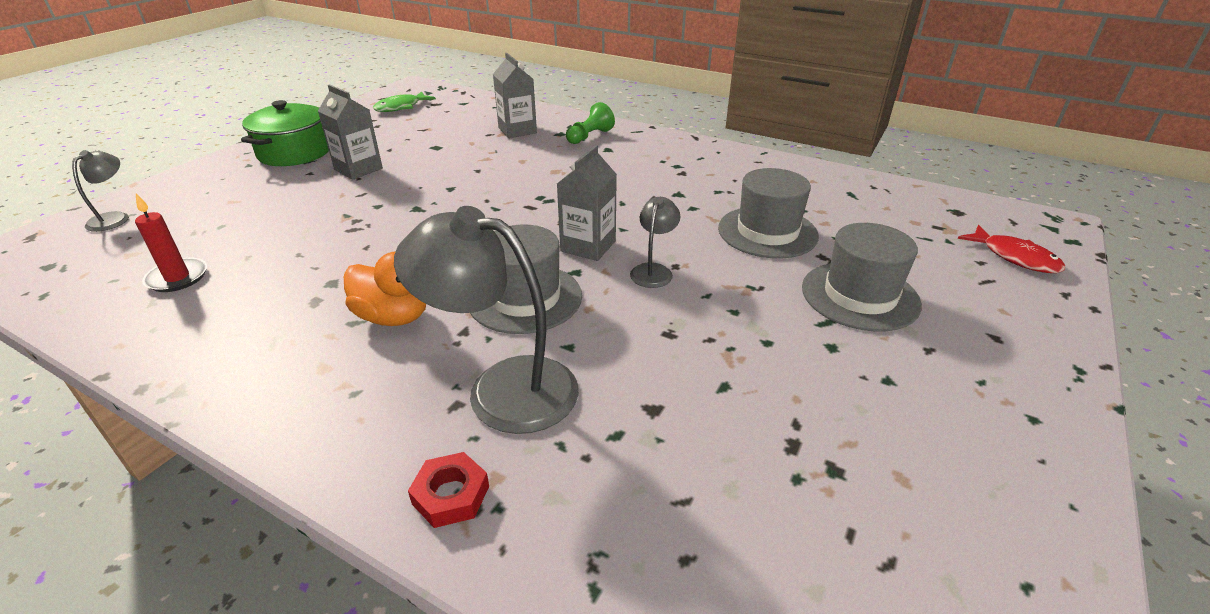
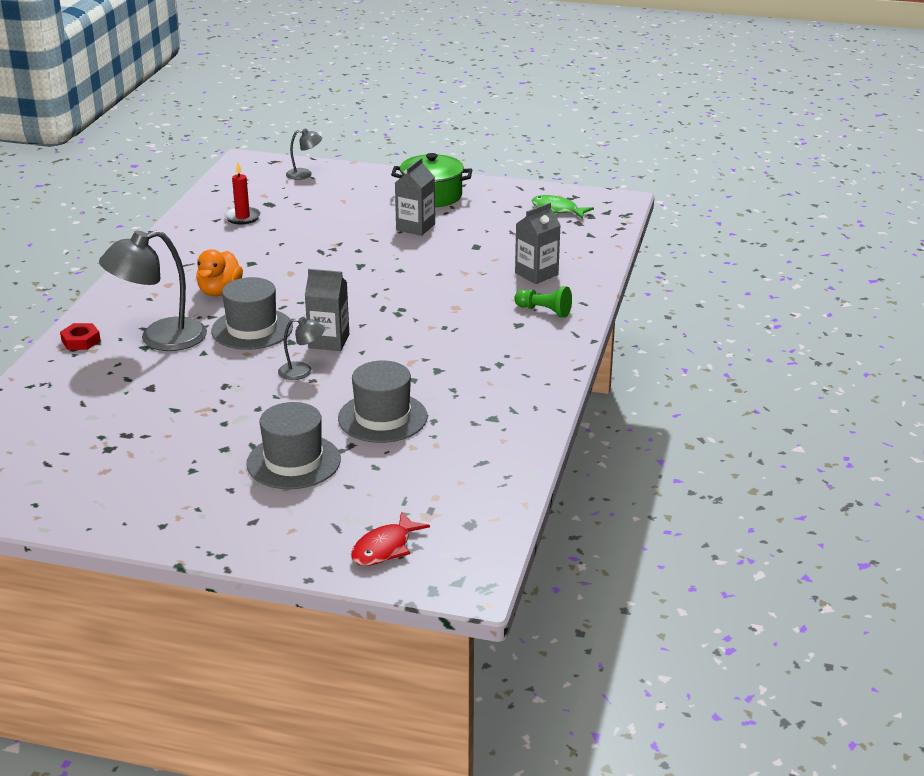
camera: 75 degrees right, 5 degrees down
(502, 388) = (160, 339): grey lamp -> grey lamp turned 120 degrees counterclockwise

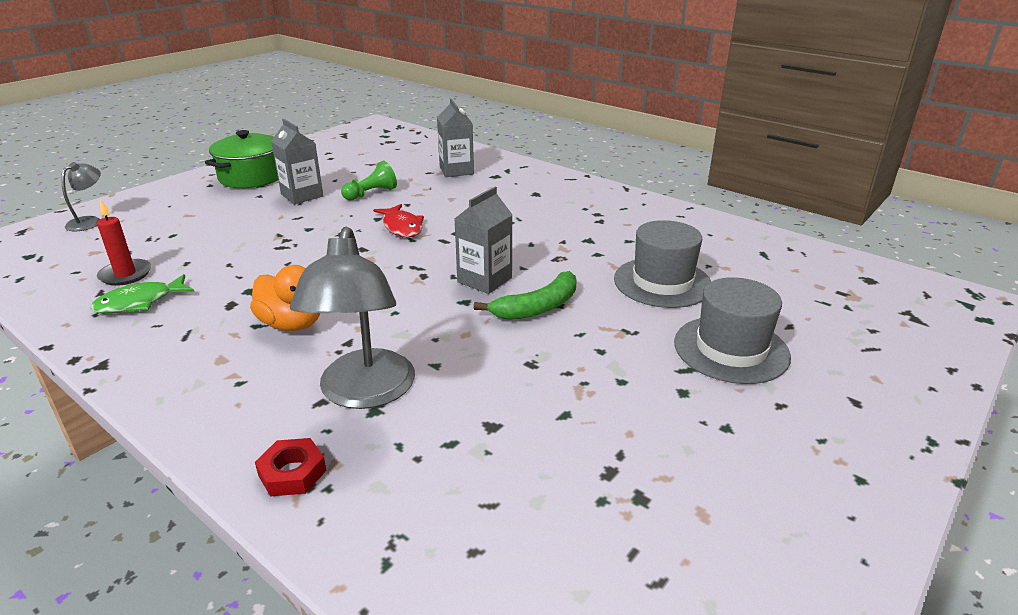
camera: 65 degrees left, 0 degrees up
(252, 329) = (411, 320): grey hat -> none
(302, 372) = (538, 307): grey lamp -> green banana
(385, 548) = (912, 329): red fish -> red fish (402, 227)
(544, 311) = (523, 180): green pawn -> green pawn (371, 194)
(557, 210) = (357, 143): green fish -> green fish (140, 302)

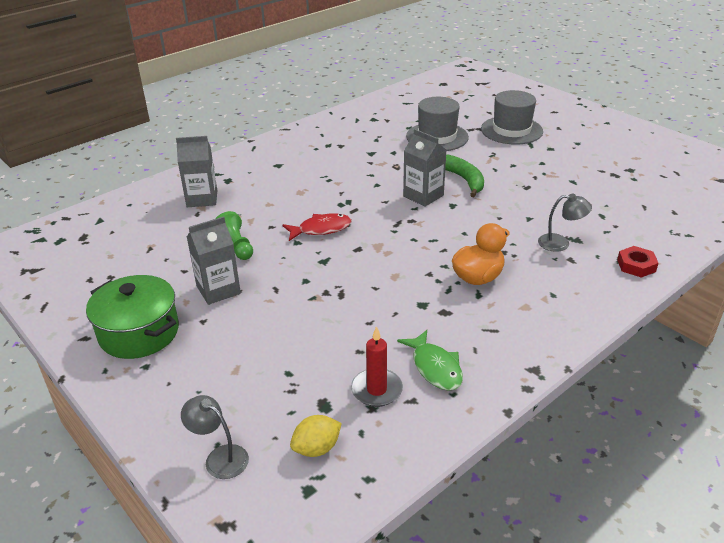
camera: 80 degrees left, 5 degrees up
(71, 255) = (317, 448): none -> yellow lemon
(364, 393) = (560, 243): grey lamp -> grey lamp, size x0.50

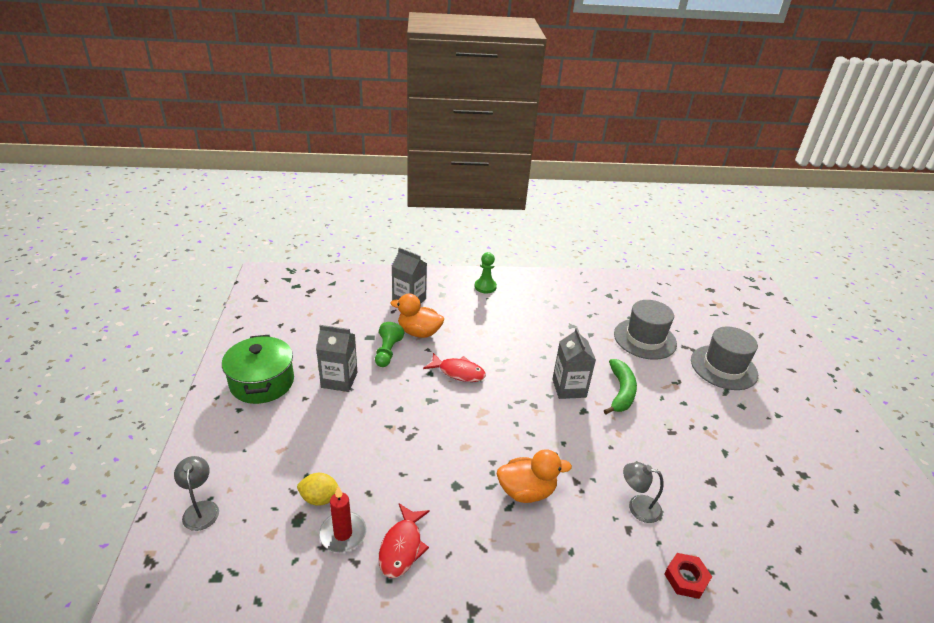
camera: 35 degrees right, 0 degrees up
(245, 218) = (419, 332): none -> orange duck
(261, 157) = (485, 287): none -> green pawn
(317, 448) = (256, 549): yellow lemon -> yellow lemon (320, 498)
(435, 367) = (402, 547): green fish -> red fish
(560, 243) = (637, 507): grey lamp -> grey lamp turned 150 degrees clockwise

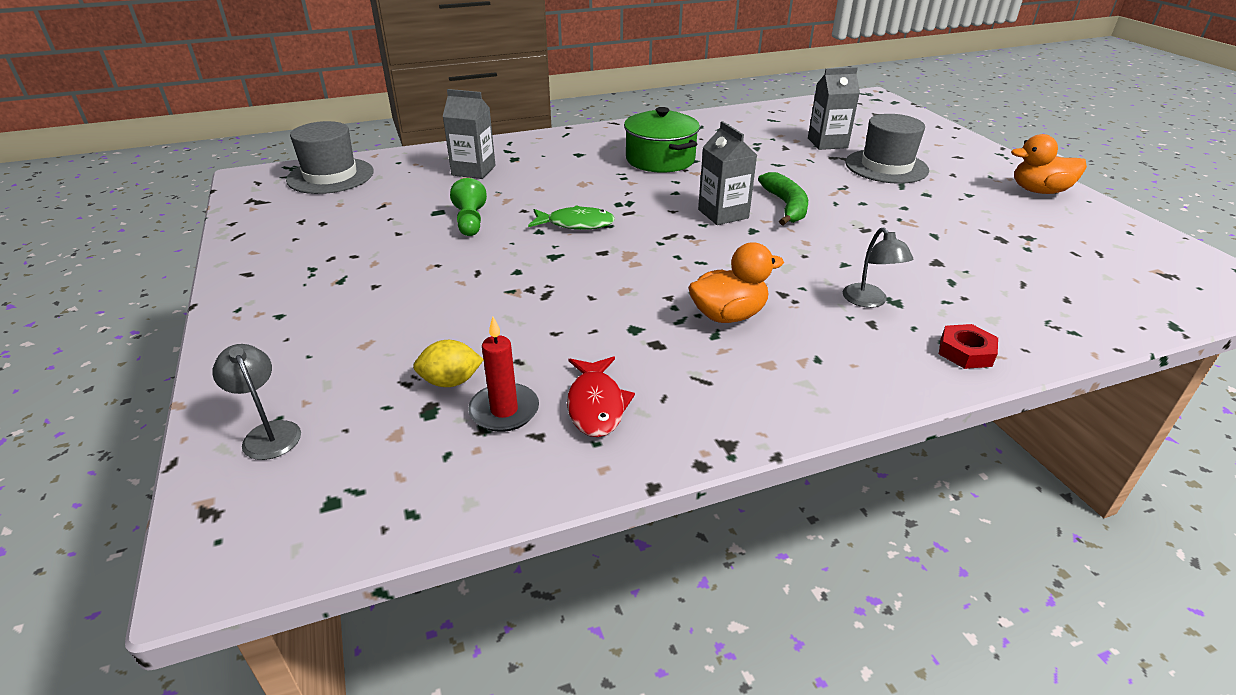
camera: 15 degrees left, 0 degrees up
(262, 382) = (302, 281): green pot -> green pot (660, 159)
(339, 380) = (416, 259): grey carton -> grey carton (827, 143)
(419, 332) = (503, 197): orange duck -> orange duck (1039, 191)
(458, 372) = (576, 224): red fish -> green fish
(485, 287) = (566, 144): green pawn -> none
(637, 507) = (869, 301): grey lamp -> grey lamp turned 105 degrees counterclockwise
(645, 339) = (784, 158): grey hat -> grey hat (330, 176)

